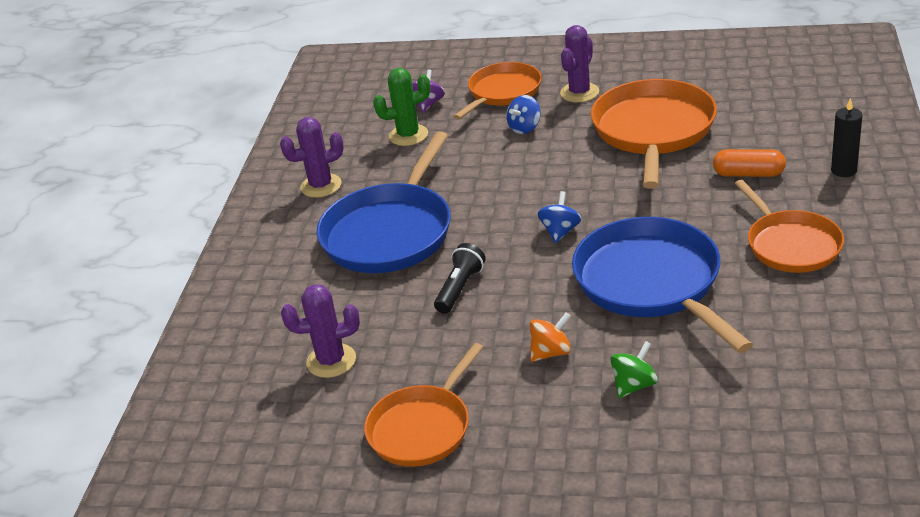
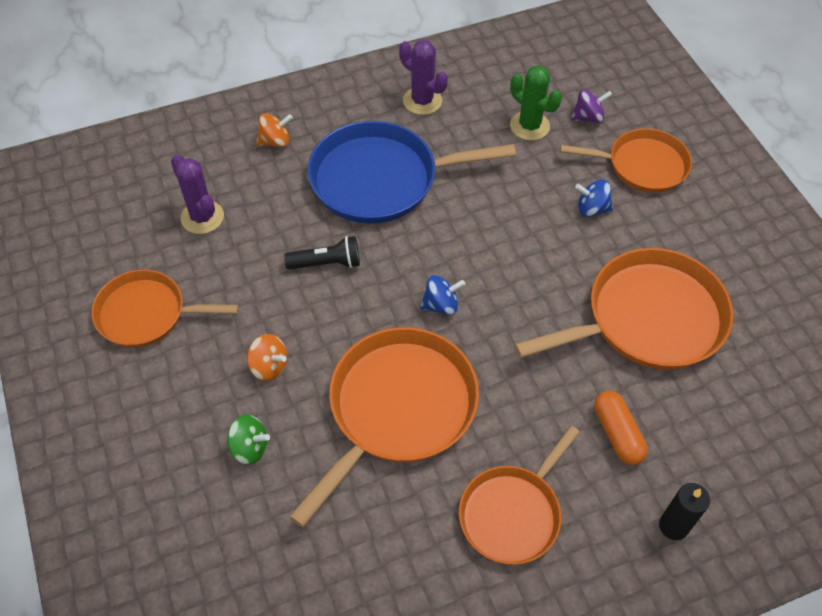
camera: 55 degrees right, 20 degrees up
(280, 289) = (275, 141): none -> orange spinning top
(579, 93) = (680, 228): purple cactus -> none
(651, 282) = (398, 408): blue pan -> orange pan

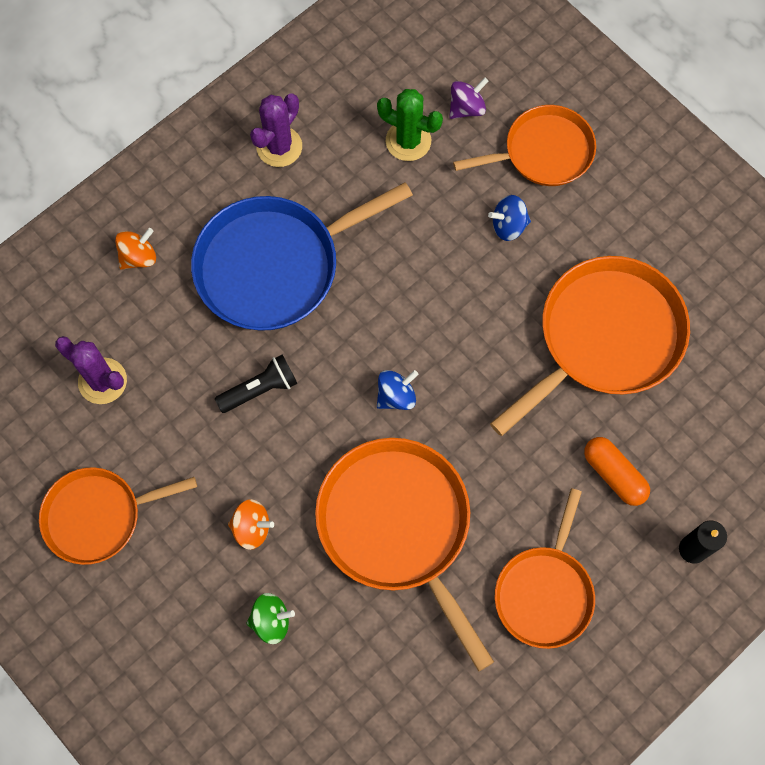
camera: 20 degrees left, 15 degrees up
(398, 408) = (397, 526): orange pan -> orange pan turned 45 degrees counterclockwise
(422, 101) = (279, 147): purple cactus -> purple cactus turned 75 degrees counterclockwise

